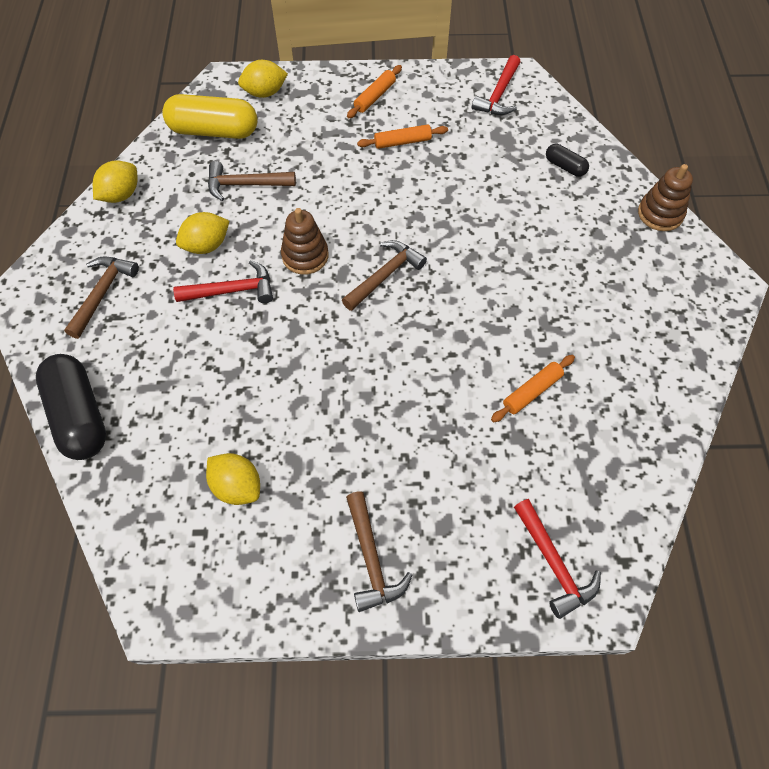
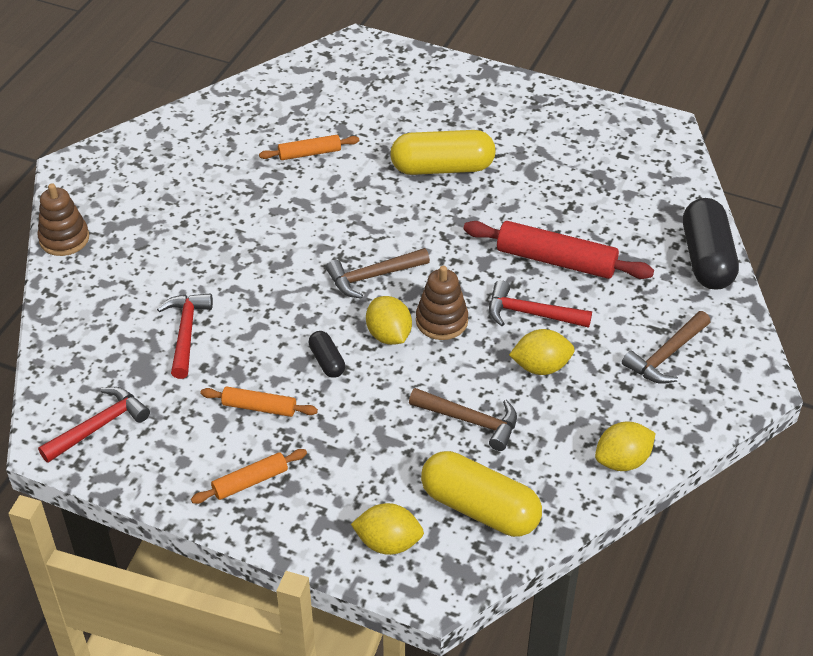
camera: 155 degrees left, 15 degrees down
(228, 356) = (556, 260): none -> red rolling pin
(237, 486) = (583, 172): yellow lemon -> yellow lemon (389, 335)
(371, 558) = (500, 105): brown hammer -> none
(389, 428) = (442, 168): none -> yellow capsule
(553, 563) = (374, 66): red hammer -> red hammer (186, 333)
(565, 167) = (108, 315): black capsule -> black capsule (327, 361)

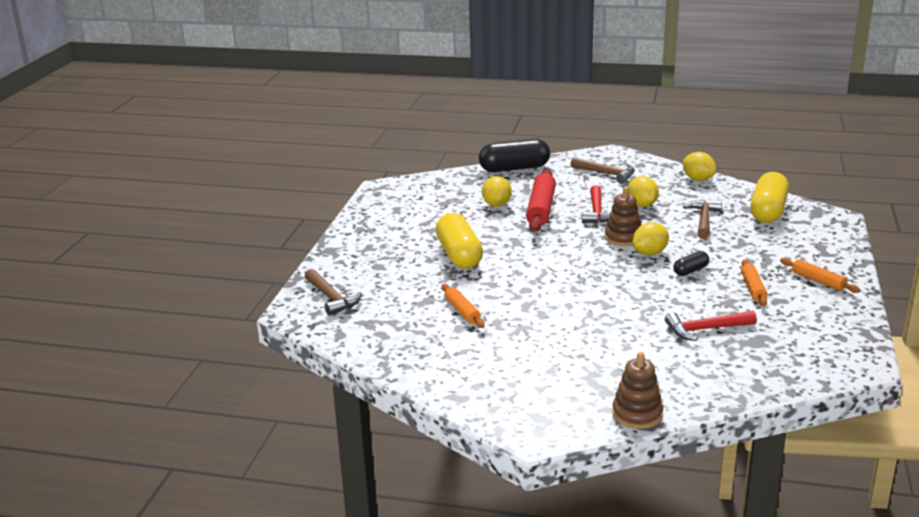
camera: 100 degrees left, 20 degrees down
(98, 426) = (827, 347): red hammer -> none
(373, 276) = (595, 266): brown hammer -> brown hammer (331, 298)
(388, 543) = (819, 232): yellow lemon -> yellow lemon (496, 205)

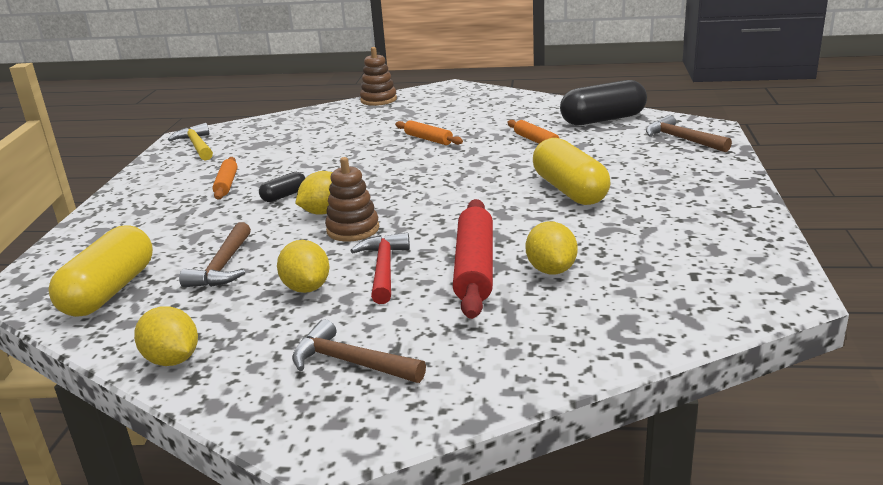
camera: 175 degrees right, 0 degrees up
(514, 168) = (549, 365): black capsule -> black capsule (603, 120)
(706, 329) = (299, 147): red hammer -> none
(818, 281) = (147, 197): orange rolling pin -> orange rolling pin (428, 139)
(831, 346) = (197, 146): none -> yellow hammer

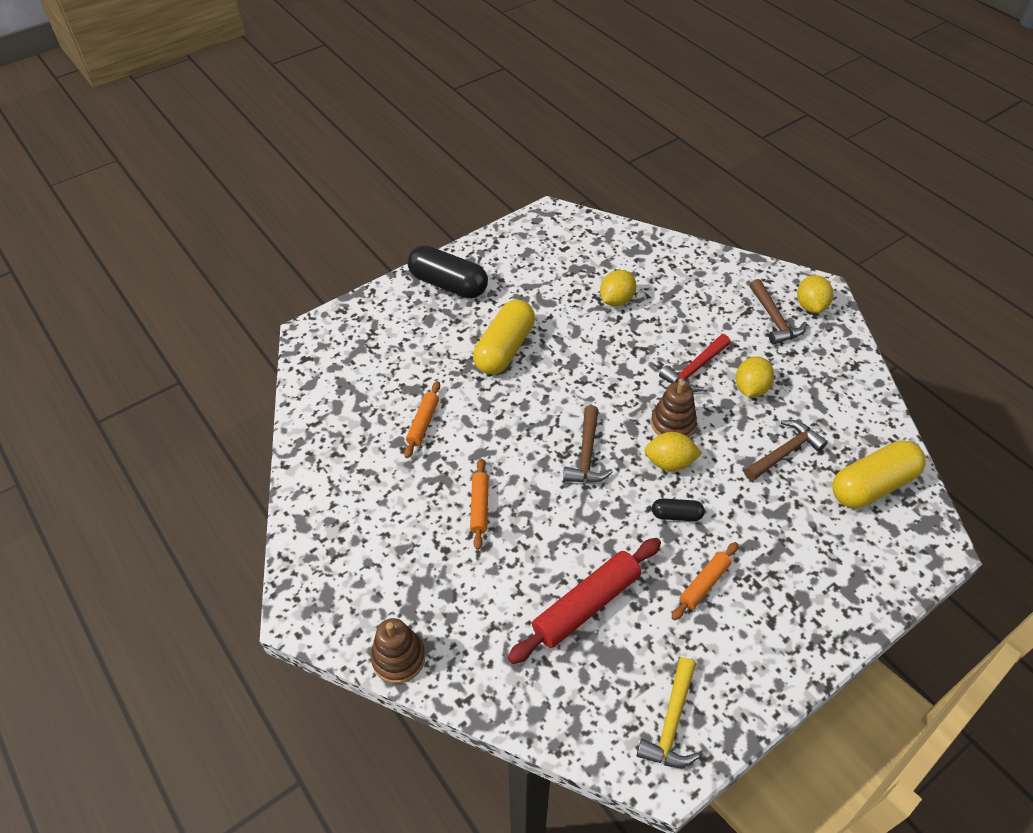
camera: 135 degrees left, 25 degrees up
(172, 360) = (860, 386): yellow lemon -> yellow lemon (810, 306)
(475, 268) = (648, 331): red rolling pin -> red rolling pin (586, 605)
(603, 120) = (335, 407): black capsule -> black capsule (448, 284)
(682, 139) = (352, 335): brown hammer -> brown hammer (587, 454)

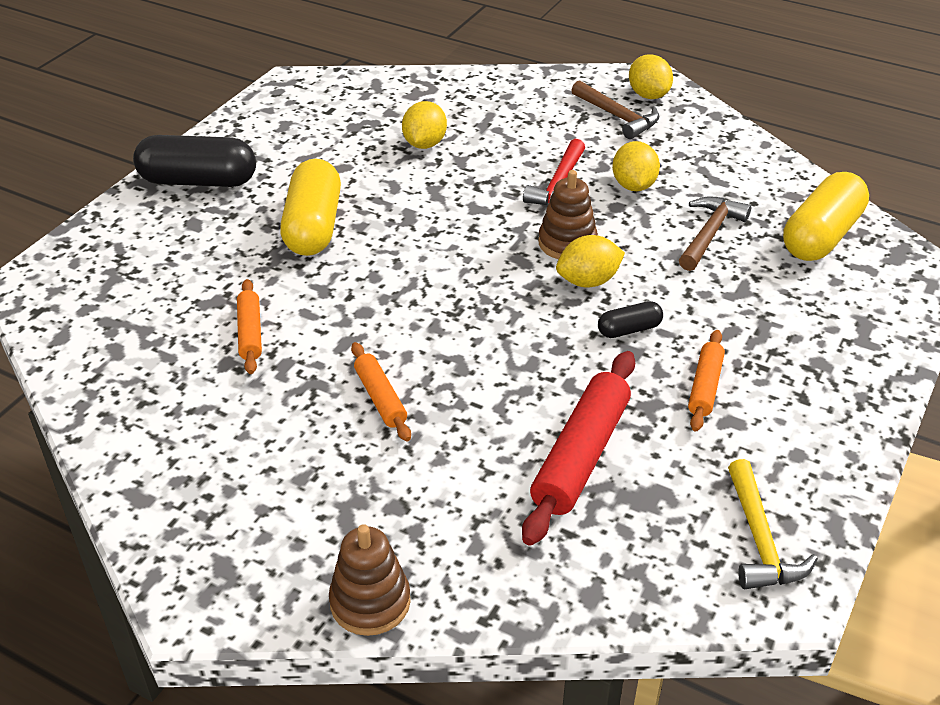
camera: 25 degrees left, 10 degrees down
(587, 454) = (484, 303): brown hammer -> none

